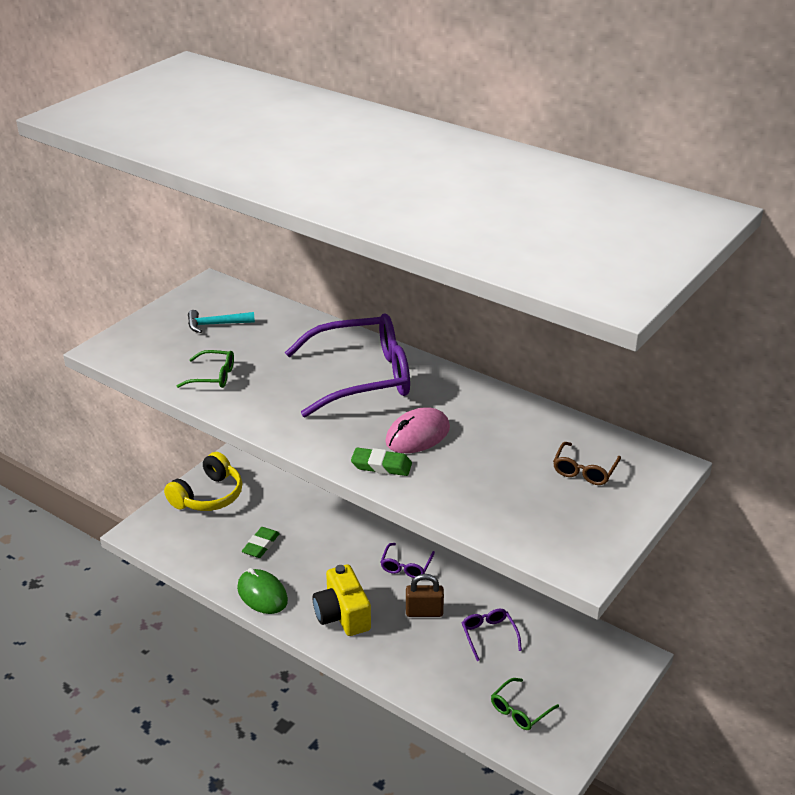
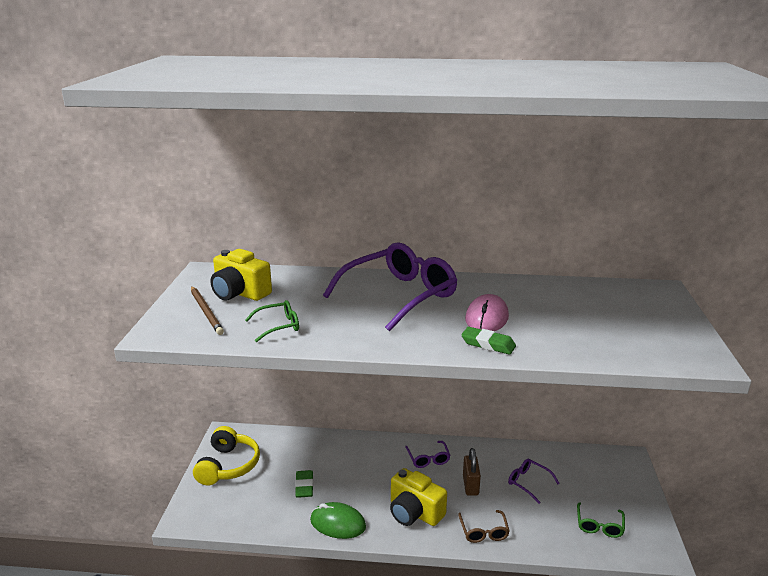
camera: 30 degrees left, 10 degrees down
(167, 338) = (206, 312): none -> brown pencil
(216, 324) = (239, 293): turquoise hammer -> yellow camera
(381, 466) = (488, 344): green eraser -> green eraser turned 45 degrees clockwise
(424, 612) = (470, 485): brown padlock -> brown padlock turned 60 degrees counterclockwise
(584, 471) = (621, 306): brown glasses -> brown glasses (484, 532)

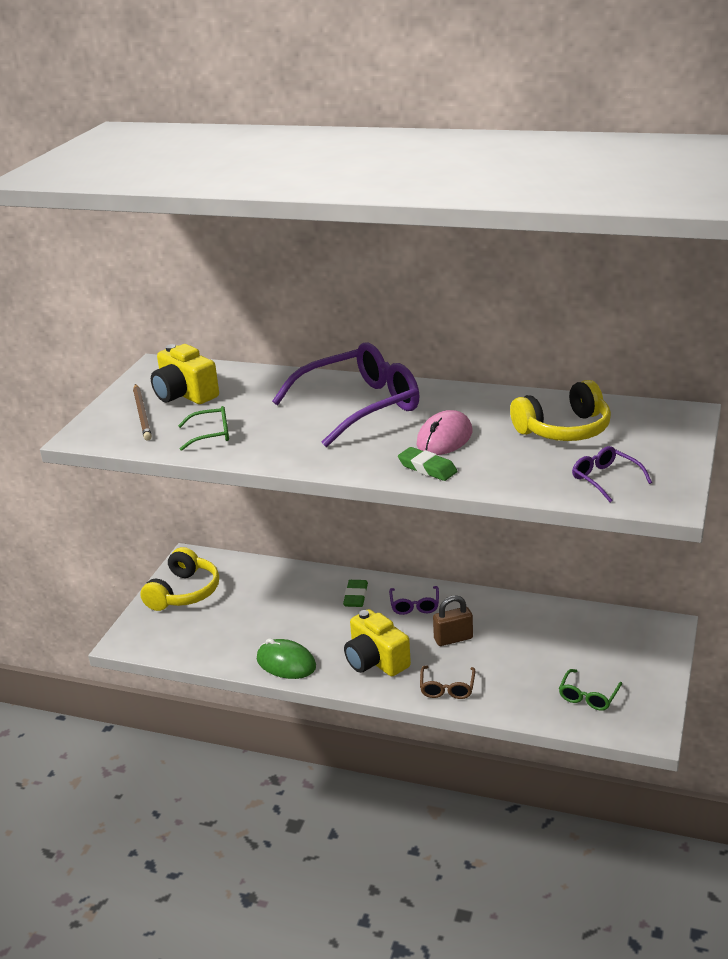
camera: 15 degrees right, 5 degrees up
(304, 486) = (261, 622): green eraser -> green eraser (356, 596)
(470, 485) = (453, 639): brown padlock -> brown padlock turned 60 degrees clockwise
(528, 482) = (524, 642): purple glasses -> purple glasses (605, 479)
(579, 306) = (564, 430): none -> yellow headphones

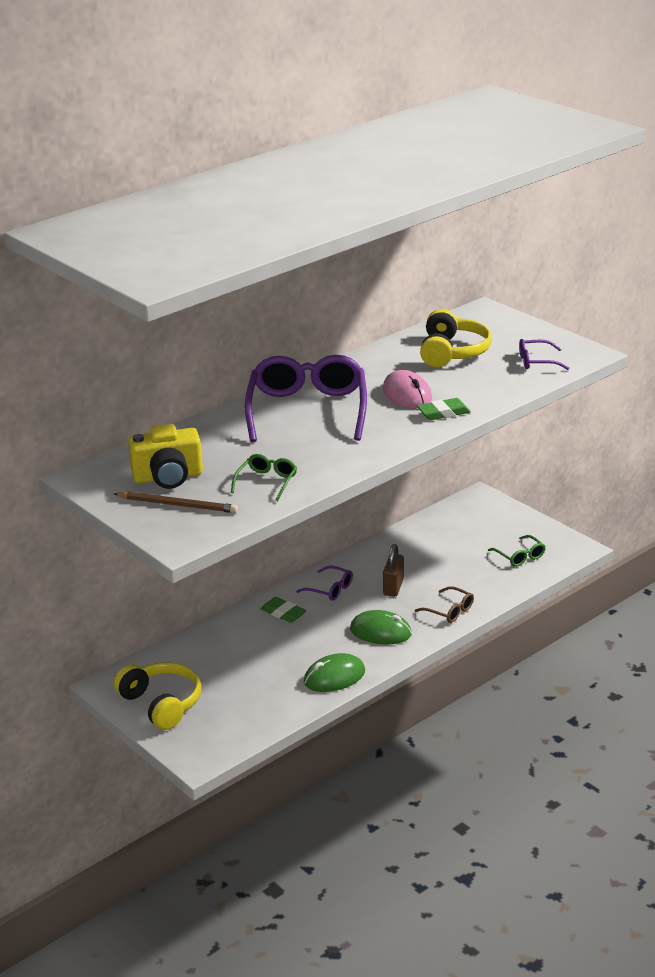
camera: 60 degrees left, 0 degrees up
(375, 661) = (380, 632): yellow camera -> green mouse

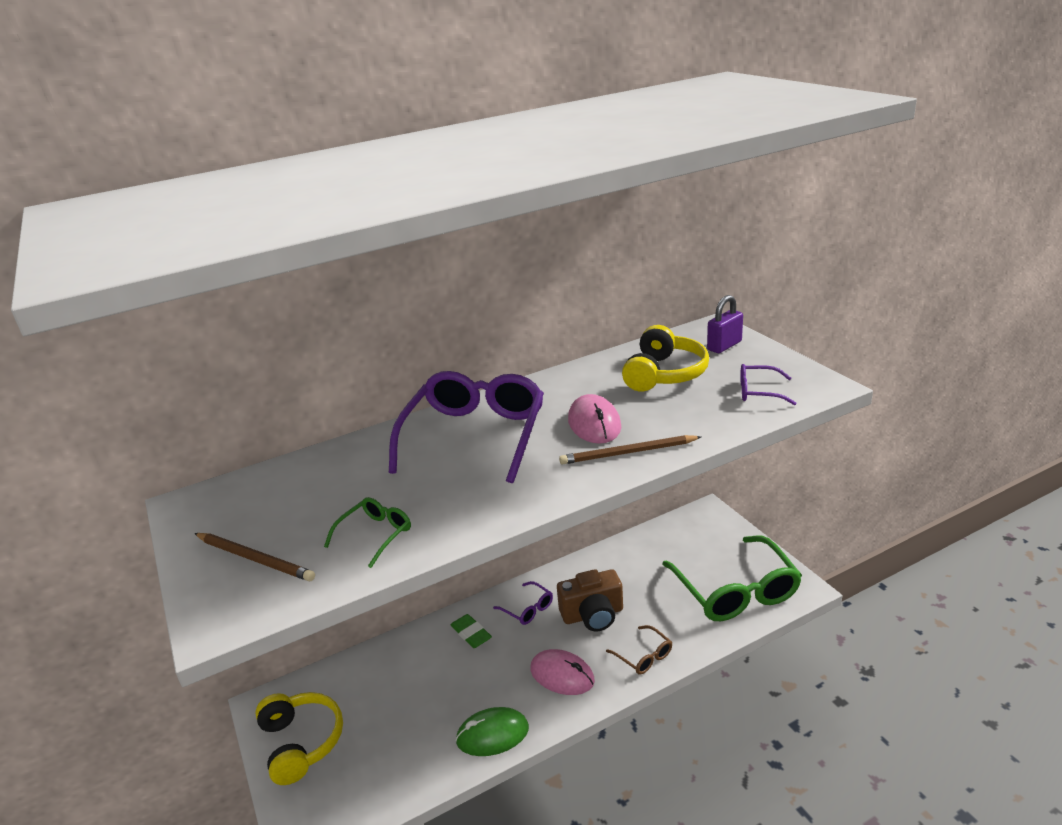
camera: 15 degrees right, 0 degrees up
(168, 477) = (272, 514): yellow camera -> none
(380, 632) = (562, 675): green mouse -> pink mouse
(393, 587) = (593, 615): brown padlock -> brown camera
(443, 413) = (628, 453): green eraser -> brown pencil
(497, 326) = (724, 346): none -> purple padlock
(520, 556) = (736, 591): green glasses -> green glasses, size x2.26

